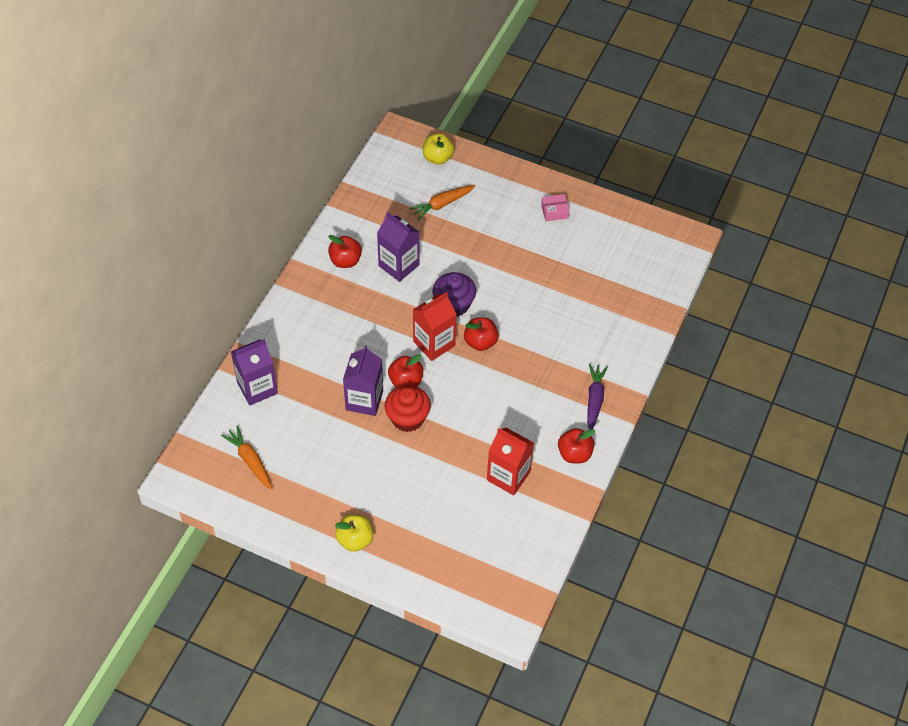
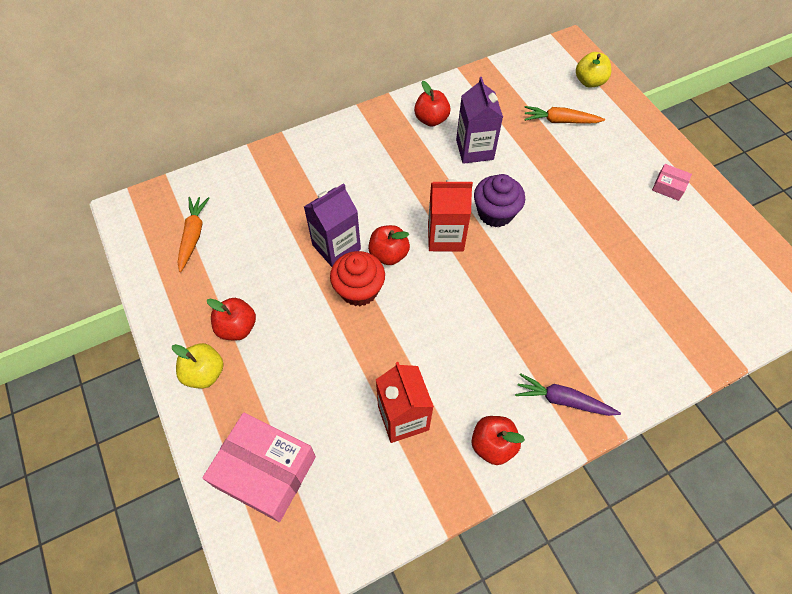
camera: 40 degrees right, 5 degrees up
(257, 388) = (260, 178): purple carton -> none
(452, 565) = (265, 471): none -> pink box
(480, 342) = (491, 263): red apple -> red apple (237, 327)
(594, 399) = (563, 400): purple carrot -> purple carrot turned 120 degrees counterclockwise

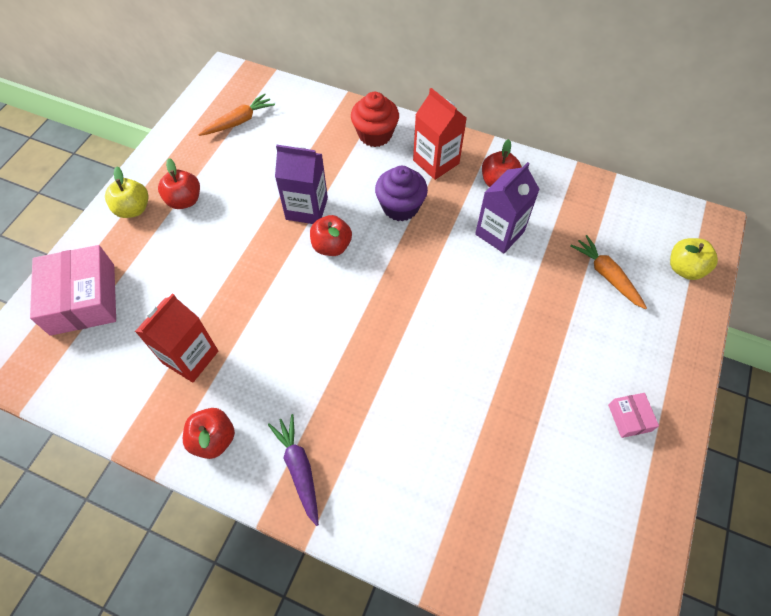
camera: 50 degrees right, 0 degrees up
(359, 290) = (281, 250): red cupcake -> red cupcake (375, 134)
(445, 237) = (386, 273): red carton -> red carton (436, 162)
(495, 213) = (447, 292): purple cupcake -> purple cupcake (400, 207)

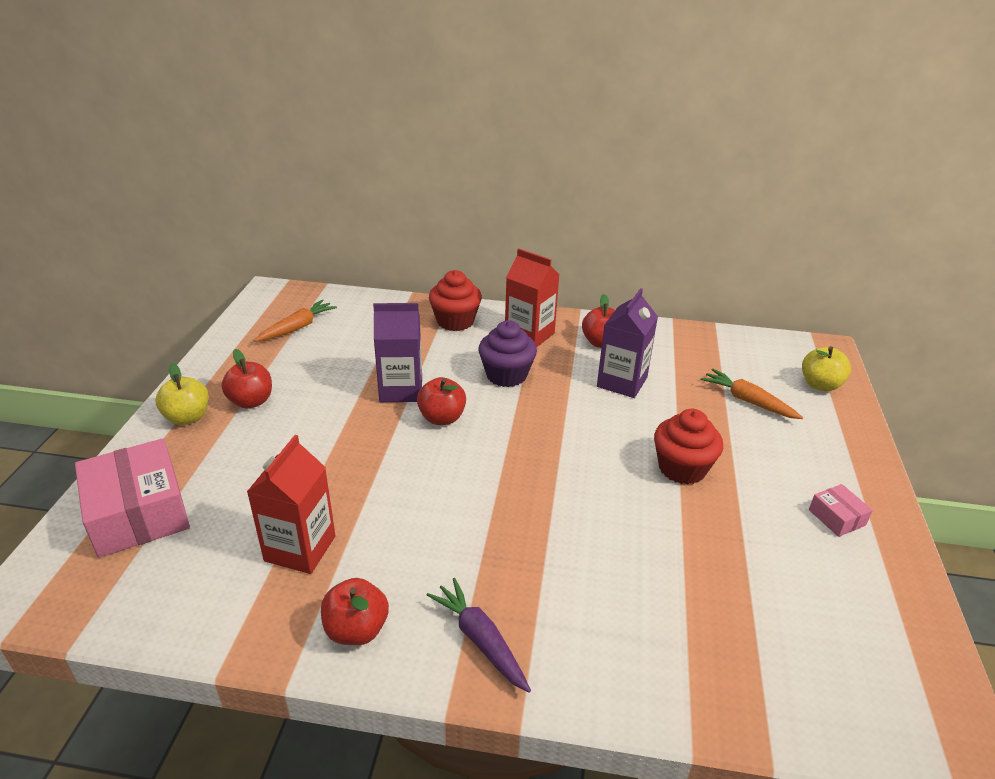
camera: 15 degrees left, 25 degrees down
(516, 339) = (682, 468): none -> red cupcake

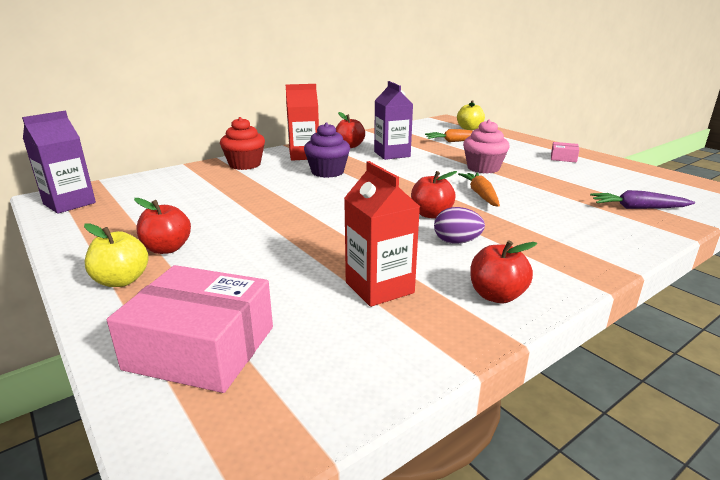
camera: 45 degrees left, 10 degrees down
(297, 327) = (122, 204): orange carrot -> orange carrot (481, 195)
(401, 390) = (276, 200): purple carton -> purple carton (69, 203)
(442, 418) = (330, 199): red apple -> red apple (431, 214)
(442, 549) = (456, 242): none -> purple egg
(480, 640) = (555, 260): purple carrot -> purple carrot (637, 208)
(682, 468) = (483, 168): red cupcake -> pink cupcake

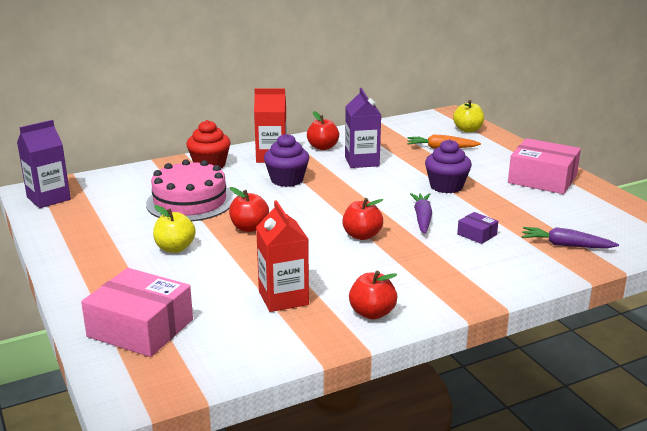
camera: 10 degrees right, 0 degrees up
(121, 280) = (89, 274): yellow apple -> yellow apple (175, 248)
(167, 249) = (126, 250): red apple -> red apple (249, 228)
(233, 196) = (190, 202): none -> pink cake
(456, 242) = (368, 265): purple egg -> none
(481, 195) = (422, 218): orange carrot -> purple carrot
(483, 168) = (446, 186): pink cupcake -> purple cupcake
(545, 205) = (477, 234): none -> purple box
(563, 158) = (542, 179): pink box -> pink box, size x2.19

